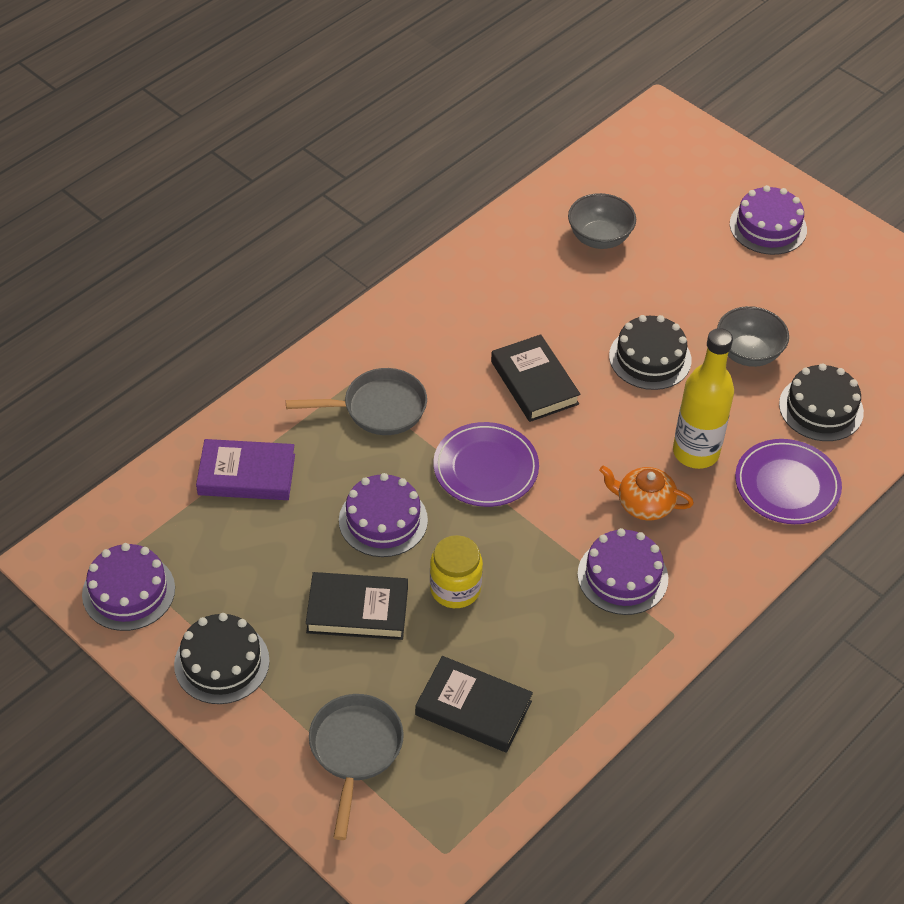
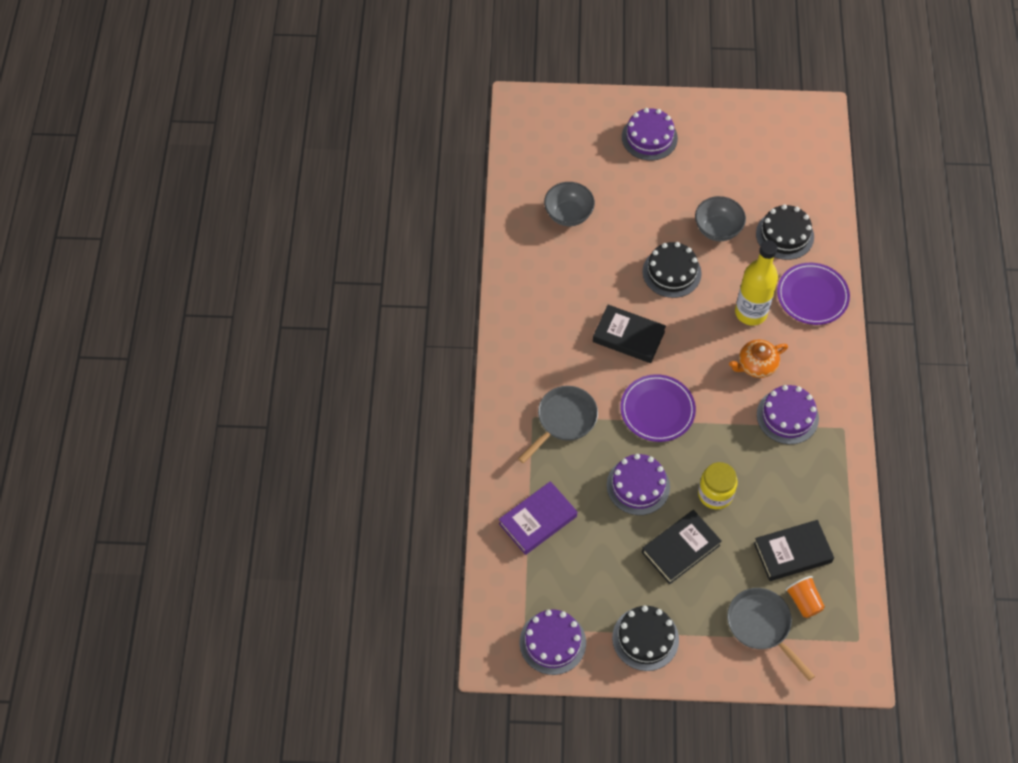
camera: 40 degrees left, 10 degrees up
(429, 765) = (803, 601): none -> orange cup

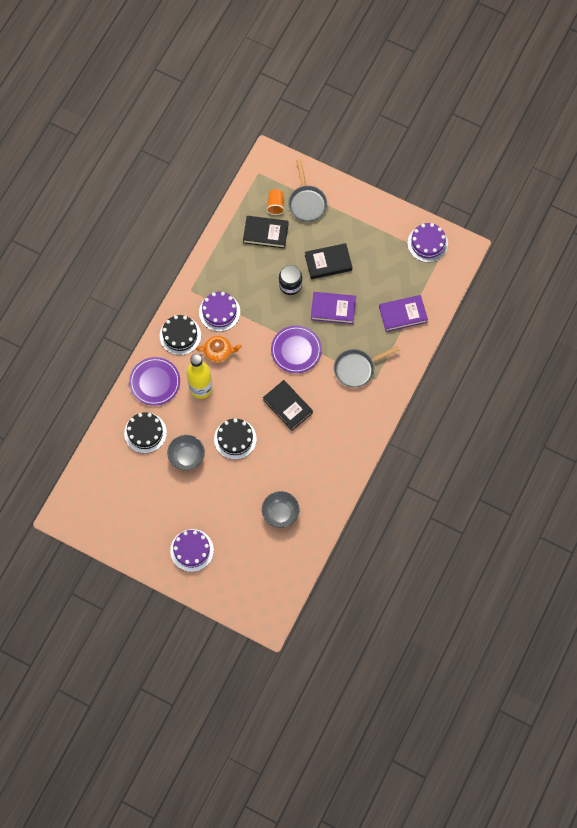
camera: 155 degrees left, 10 degrees up
(638, 486) = (333, 309): purple cake -> purple book
(645, 638) = (374, 223): black cake -> black cake (180, 335)
(715, 494) = (290, 285): yellow jar -> black jar

